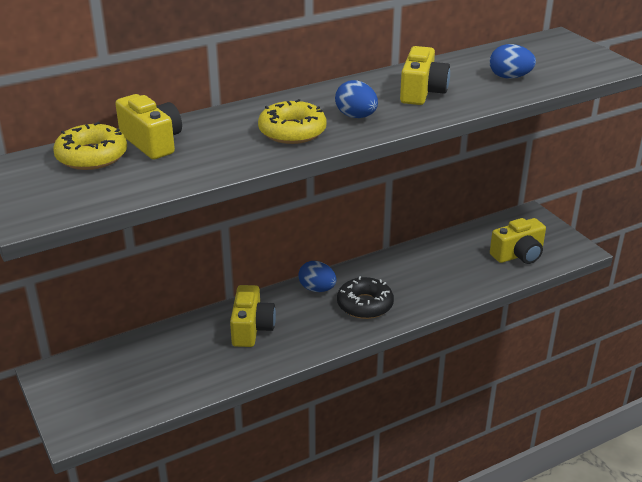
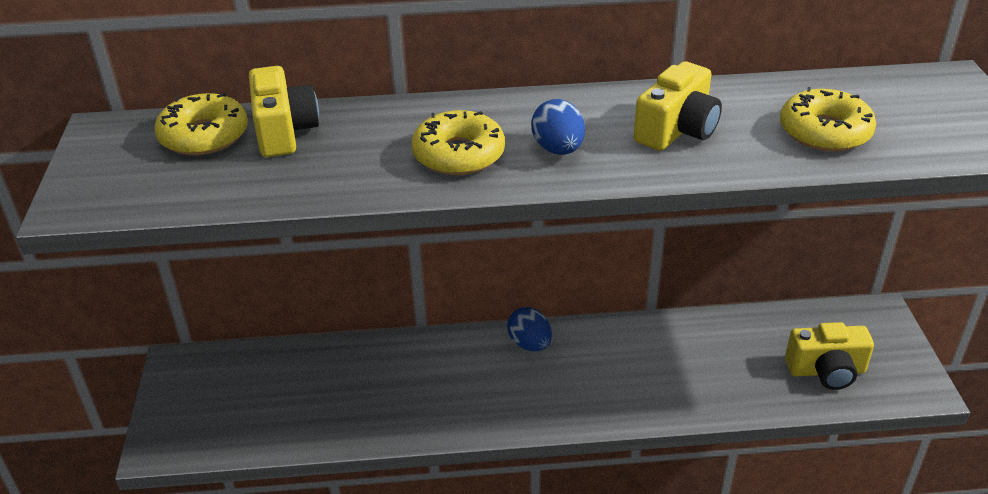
camera: 25 degrees right, 5 degrees up
(251, 328) = (421, 375): yellow camera -> none
(365, 305) = (575, 384): black donut -> none
(509, 77) = (824, 132): blue egg -> yellow donut

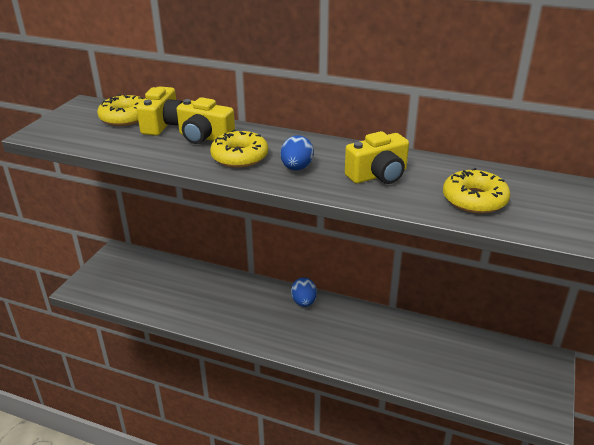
camera: 25 degrees right, 5 degrees down
(826, 371) = (483, 382): yellow camera -> yellow camera (205, 137)

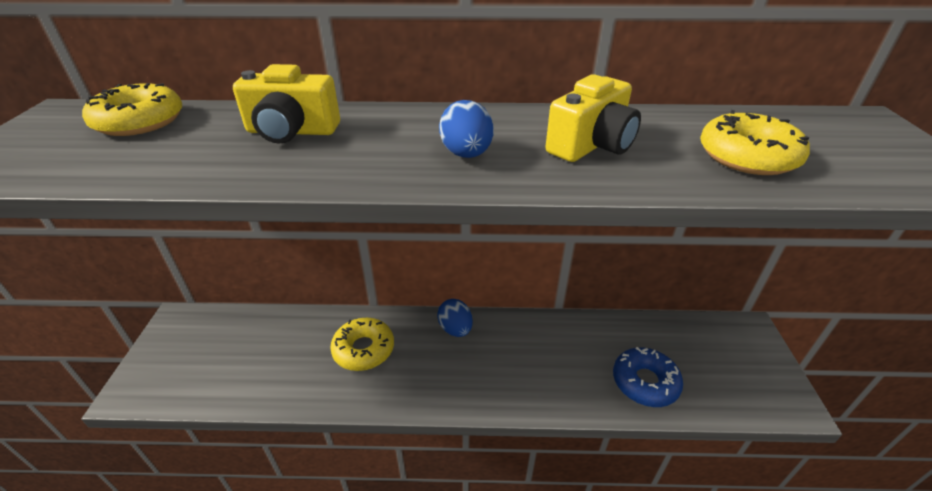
camera: 20 degrees left, 5 degrees up
(164, 124) = (213, 122): yellow camera -> none
(239, 157) = (365, 152): yellow donut -> yellow donut (363, 349)
(431, 371) = (645, 382): none -> blue donut

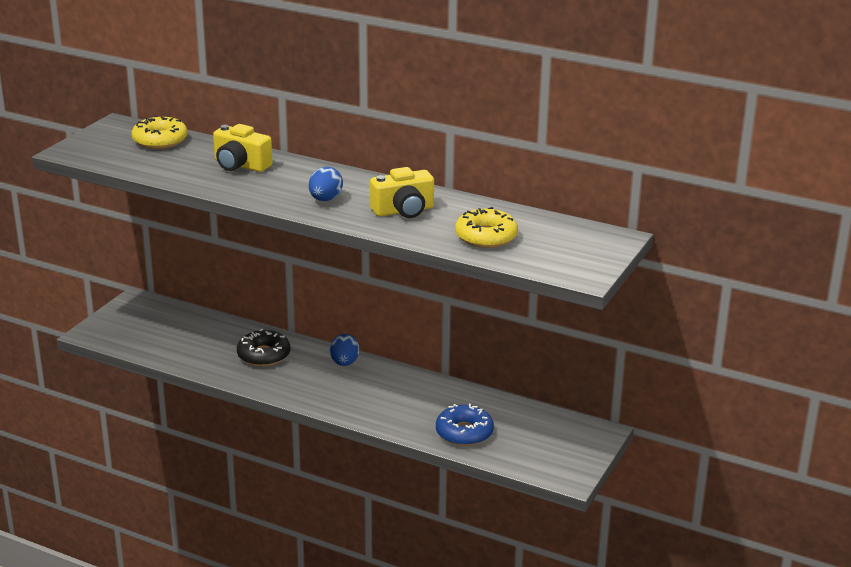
camera: 25 degrees right, 10 degrees down
(363, 349) = (263, 355): yellow donut -> black donut

